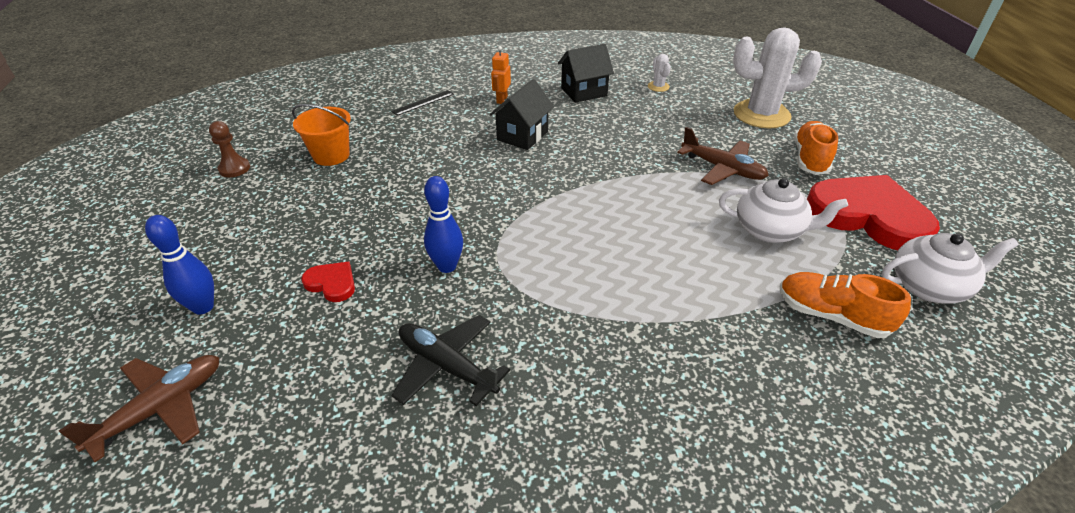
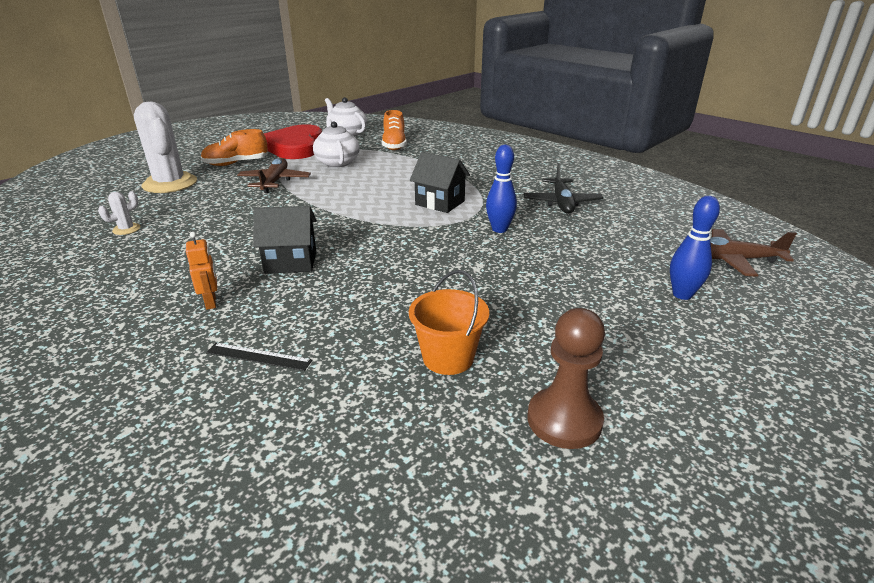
camera: 125 degrees left, 10 degrees down
(234, 168) = (564, 420): brown pawn -> brown pawn, size x1.57
(332, 283) = (578, 259): red heart -> none
(501, 99) = (211, 302): orange robot -> orange robot turned 90 degrees counterclockwise
(584, 92) = (160, 261): black house -> black house (440, 203)

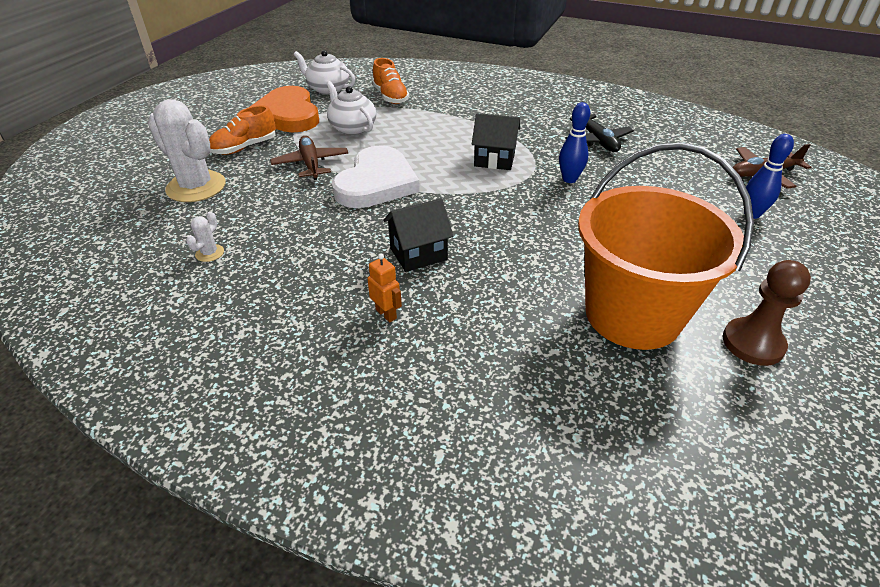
camera: 20 degrees left, 10 degrees up
(258, 356) = (483, 355): black ruler -> none
(295, 146) = (287, 115): red heart -> orange heart
(314, 203) = (376, 183): none -> white heart
(448, 358) = (632, 314): orange bucket -> orange bucket, size x2.16

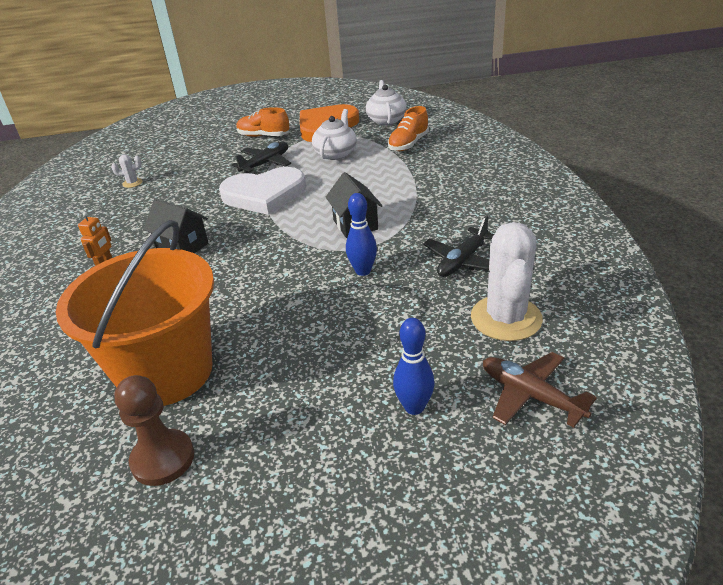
camera: 60 degrees right, 5 degrees down
(196, 187) = (200, 146): white cactus -> white cactus (506, 318)
(311, 164) = (265, 163): brown plane -> black plane

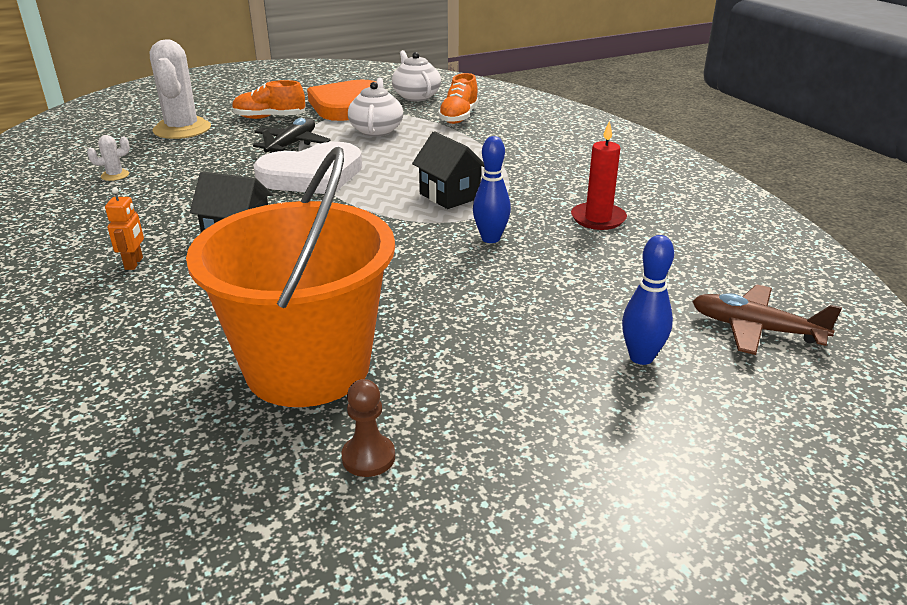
camera: 20 degrees left, 5 degrees down
(163, 459) = (368, 457): brown pawn -> brown pawn, size x0.64
(463, 261) = (598, 219): black plane -> red candle
(506, 318) = (681, 265): white cactus -> white cactus (182, 129)

